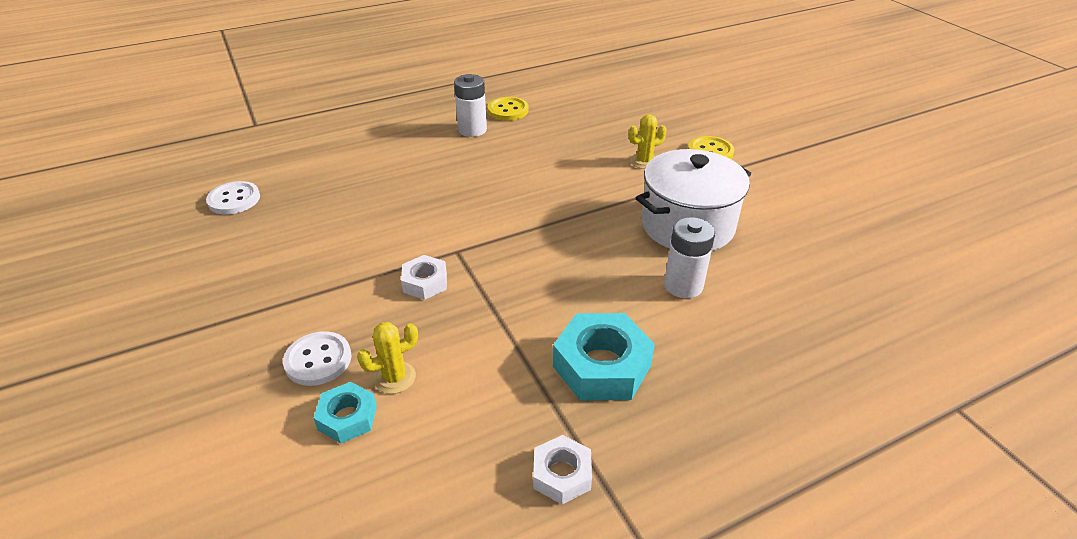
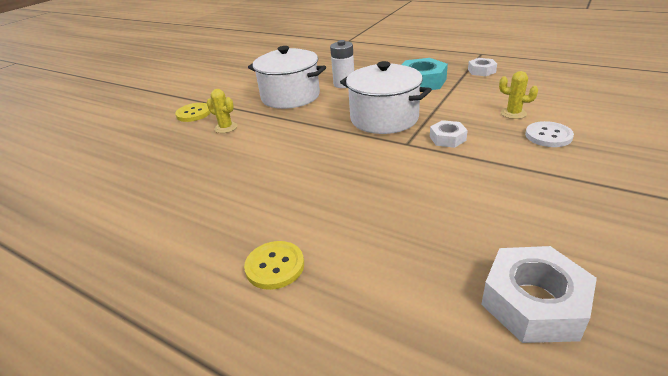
camera: 120 degrees left, 5 degrees down
(234, 199) = (534, 302): white button -> white nut
(347, 418) = (551, 112): turquoise nut -> none
(472, 130) = (233, 221): white battery -> none
(508, 110) = (173, 220): yellow button -> yellow button (275, 266)
(529, 265) = (384, 118): none -> white pot

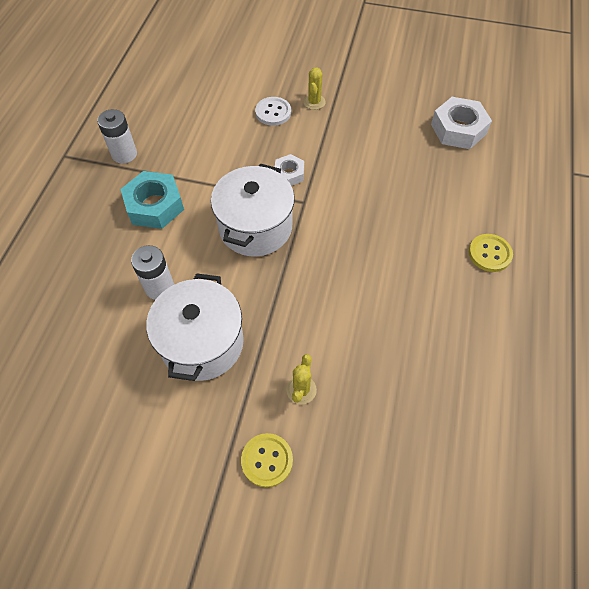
camera: 110 degrees left, 25 degrees up
(481, 71) = (124, 154): white nut -> white battery
(513, 113) = (233, 131): yellow cactus -> yellow cactus (314, 102)

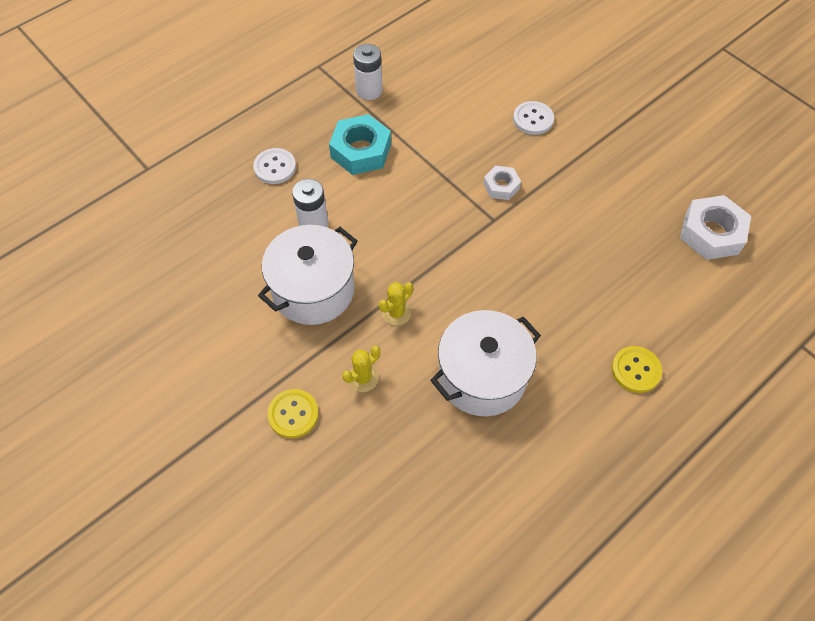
camera: 35 degrees right, 0 degrees up
(87, 259) = (275, 167): none -> white button
(255, 227) = (432, 218): white pot -> white pot (482, 377)
(314, 102) = (581, 129): yellow cactus -> yellow cactus (396, 313)

